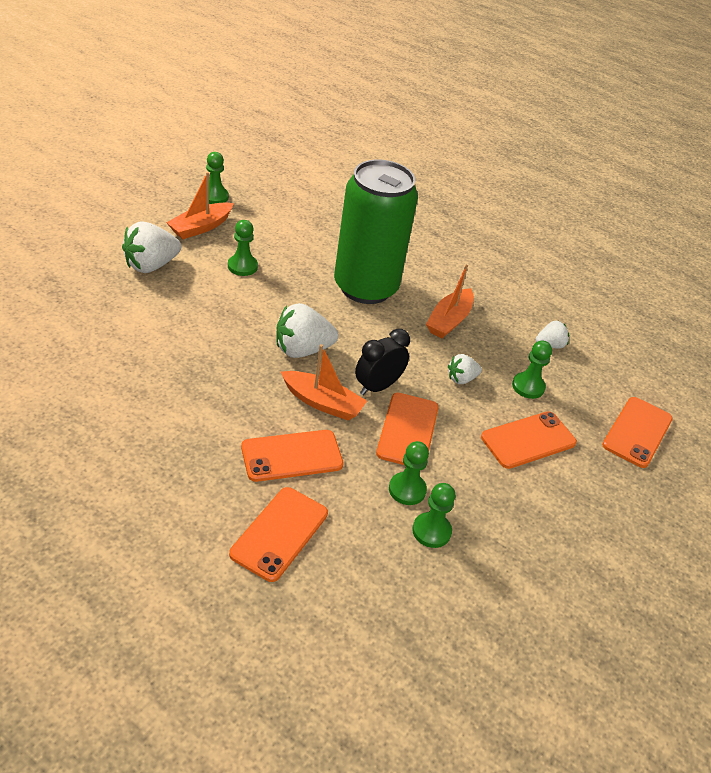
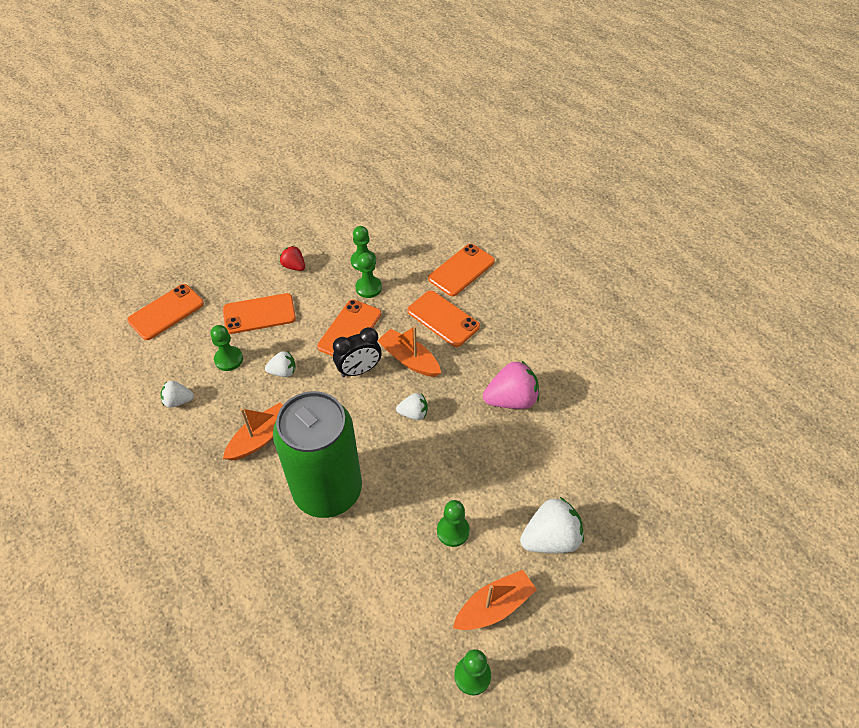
camera: 160 degrees left, 10 degrees up
(193, 370) = (511, 399): none -> pink strawberry
(292, 456) = (443, 319): orange phone -> orange phone turned 45 degrees clockwise
(302, 350) = (413, 413): white strawberry -> white strawberry, size x0.56
(524, 511) = (294, 266): none -> red strawberry

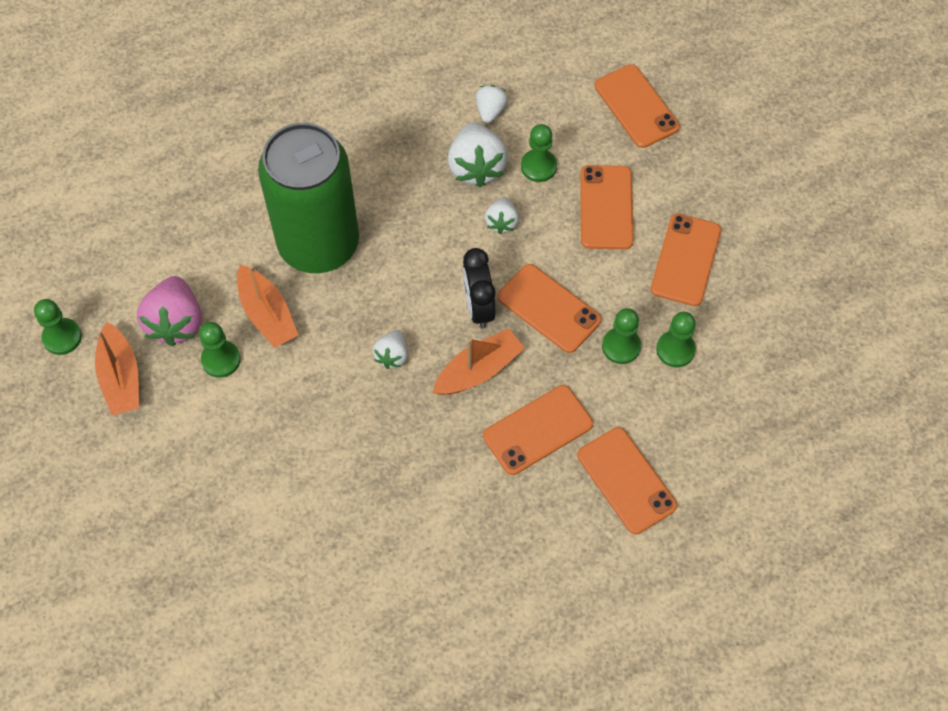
camera: 105 degrees right, 10 degrees up
(261, 437) = (411, 187): orange boat -> orange boat (267, 314)
(294, 266) = (685, 260): red strawberry -> orange phone
(511, 399) = (375, 478): pink strawberry -> pink strawberry (176, 323)
(550, 538) = (172, 461): white strawberry -> white strawberry (476, 167)

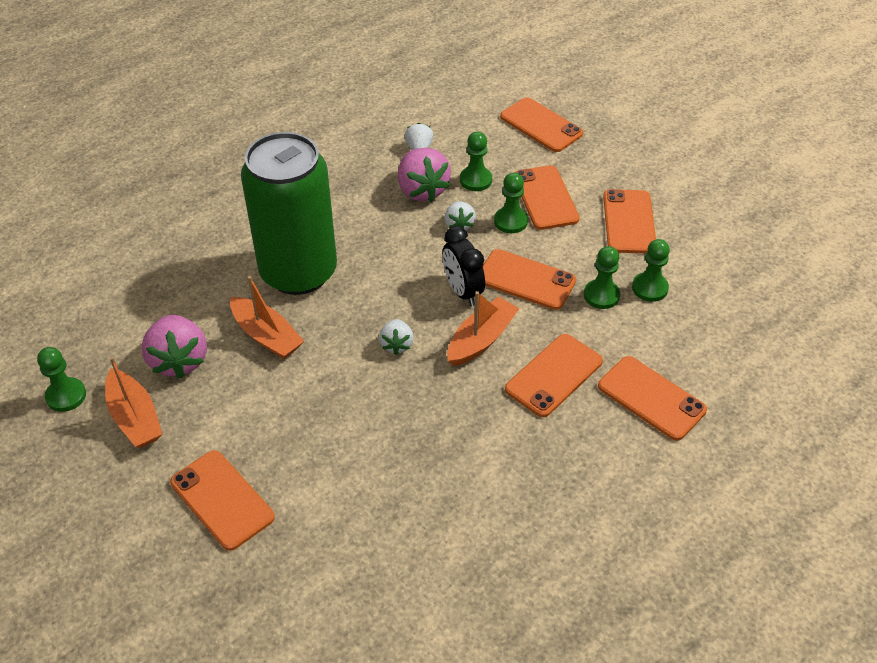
camera: 15 degrees left, 15 degrees down
(181, 487) = (222, 500): none -> orange phone
(221, 360) = (232, 382): green pawn -> green pawn (510, 221)
(476, 167) = (421, 190): white strawberry -> pink strawberry

